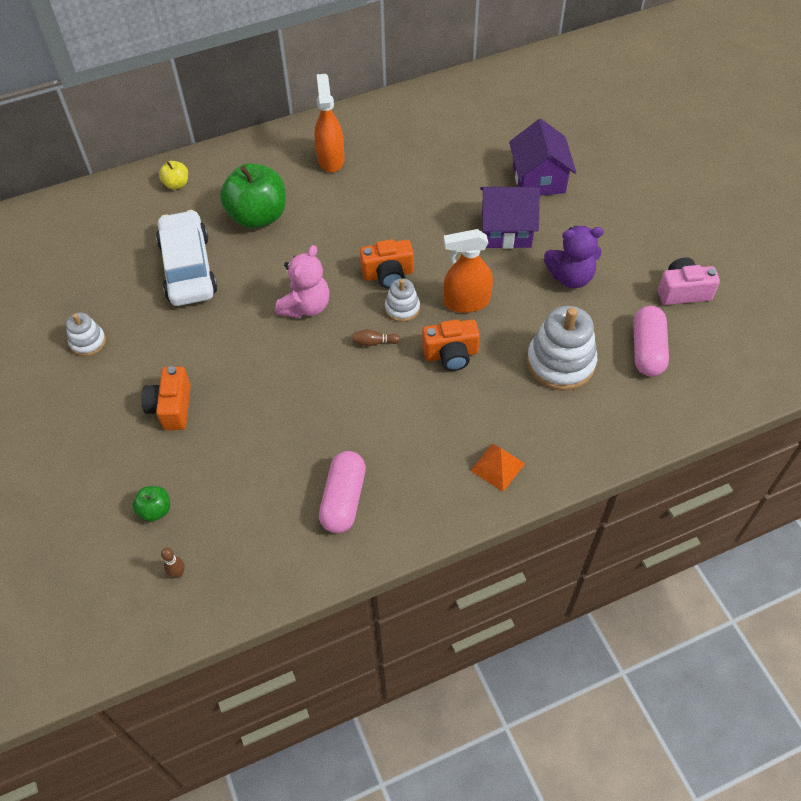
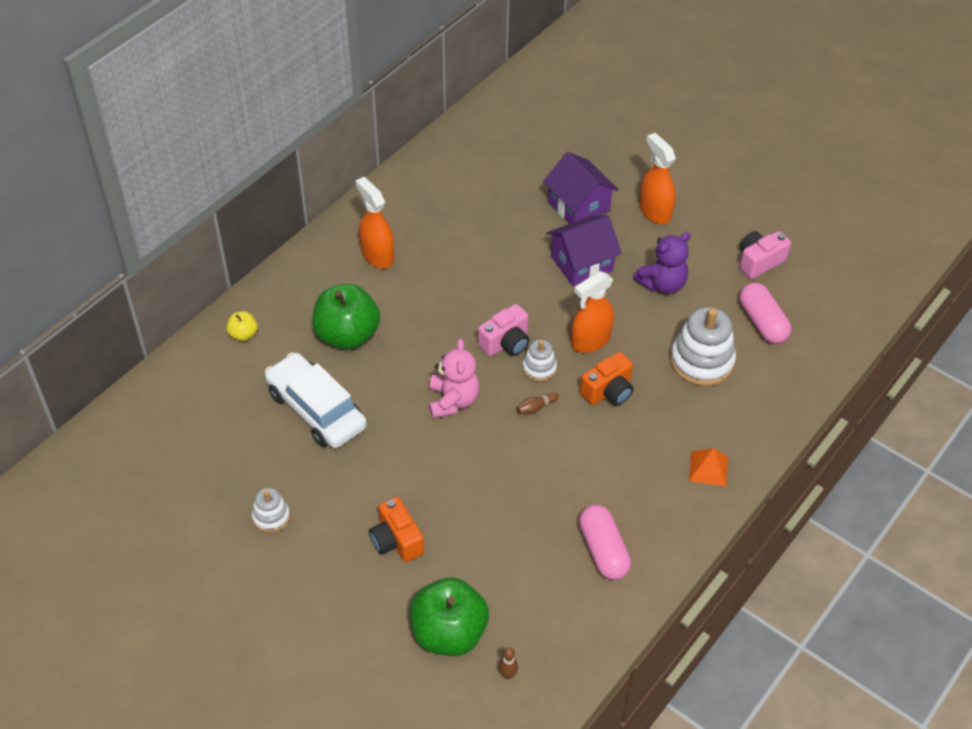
camera: 30 degrees left, 5 degrees down
(155, 510) = (449, 633): green apple -> green apple, size x2.18
(388, 274) = (506, 343): orange camera -> pink camera
(608, 208) = (654, 211): none -> orange spray bottle

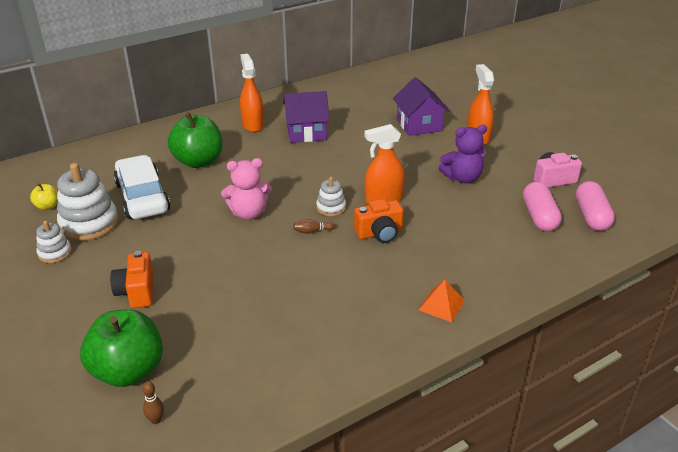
camera: 20 degrees right, 15 degrees down
(243, 334) = (127, 147): yellow apple -> yellow apple (48, 206)
(453, 401) = (249, 213): pink teddy bear -> pink teddy bear turned 60 degrees clockwise
(506, 343) = (314, 188): pink camera -> none
(581, 263) = (403, 155): purple house -> purple house (306, 132)
(603, 550) = (309, 343): pink capsule -> pink capsule (591, 216)
(701, 361) = (472, 231): white stacking toy -> white stacking toy (89, 223)

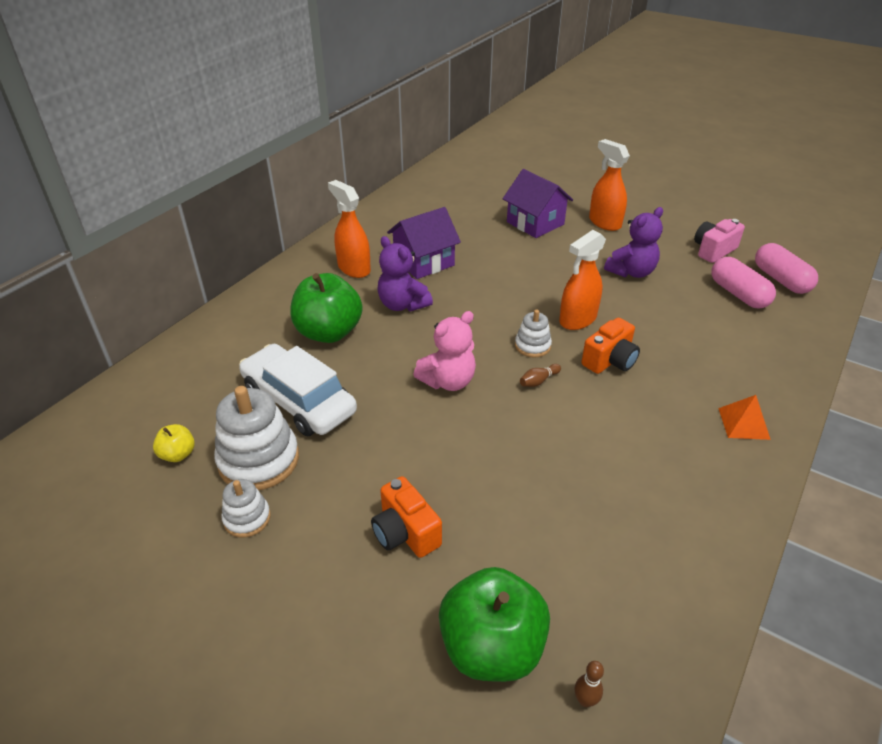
camera: 25 degrees left, 5 degrees up
(264, 157) = (402, 305): none -> purple teddy bear

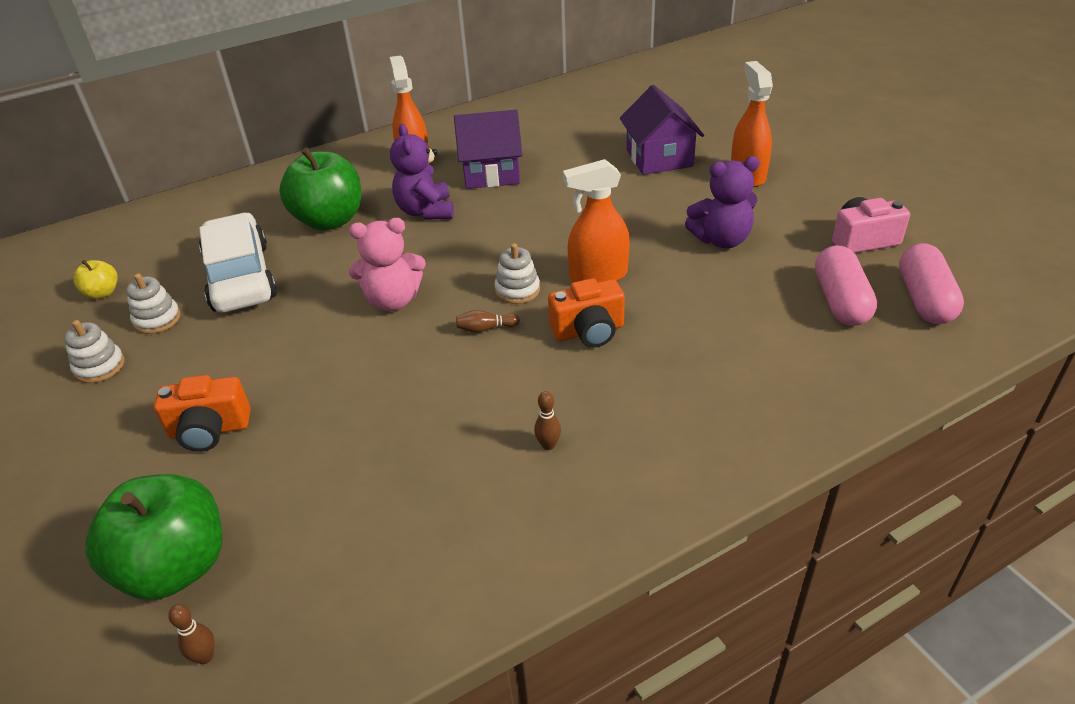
camera: 30 degrees right, 0 degrees up
(259, 460) = (157, 319): white stacking toy -> white stacking toy, size x0.54
(405, 532) = (209, 430): orange camera -> orange camera turned 90 degrees counterclockwise
(662, 448) = (548, 445): none -> brown bowling pin
(743, 423) = (679, 453): orange pyramid -> none

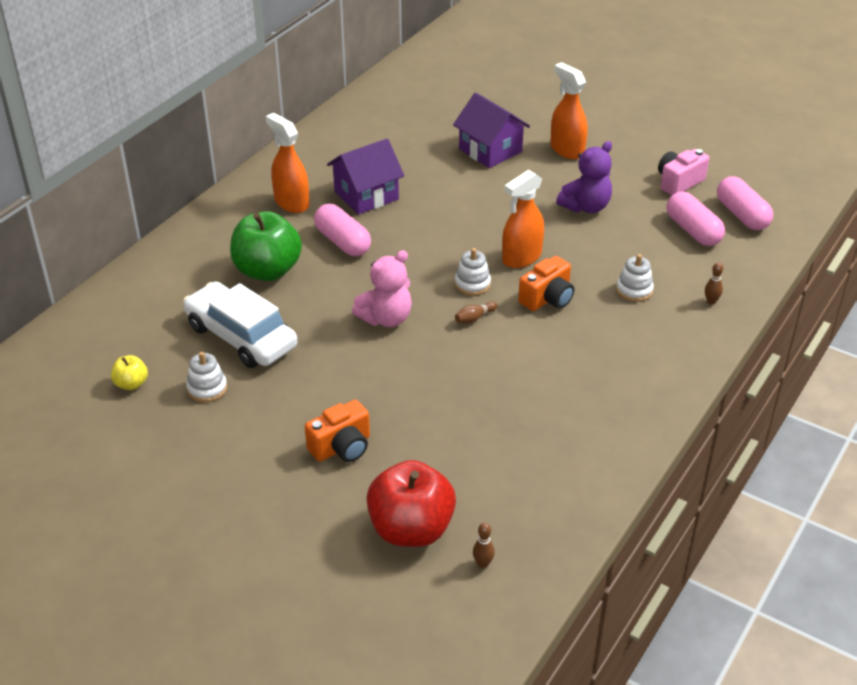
camera: 30 degrees left, 0 degrees up
(99, 367) = (201, 436): white stacking toy -> white stacking toy (634, 290)
(176, 566) = (411, 529): green apple -> red apple
(426, 211) = (343, 242): purple teddy bear -> pink capsule
(548, 445) = (582, 379): brown bowling pin -> brown bowling pin (711, 301)

